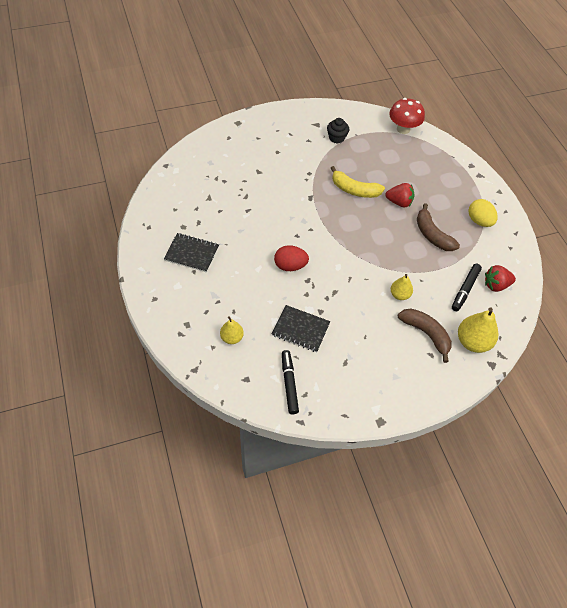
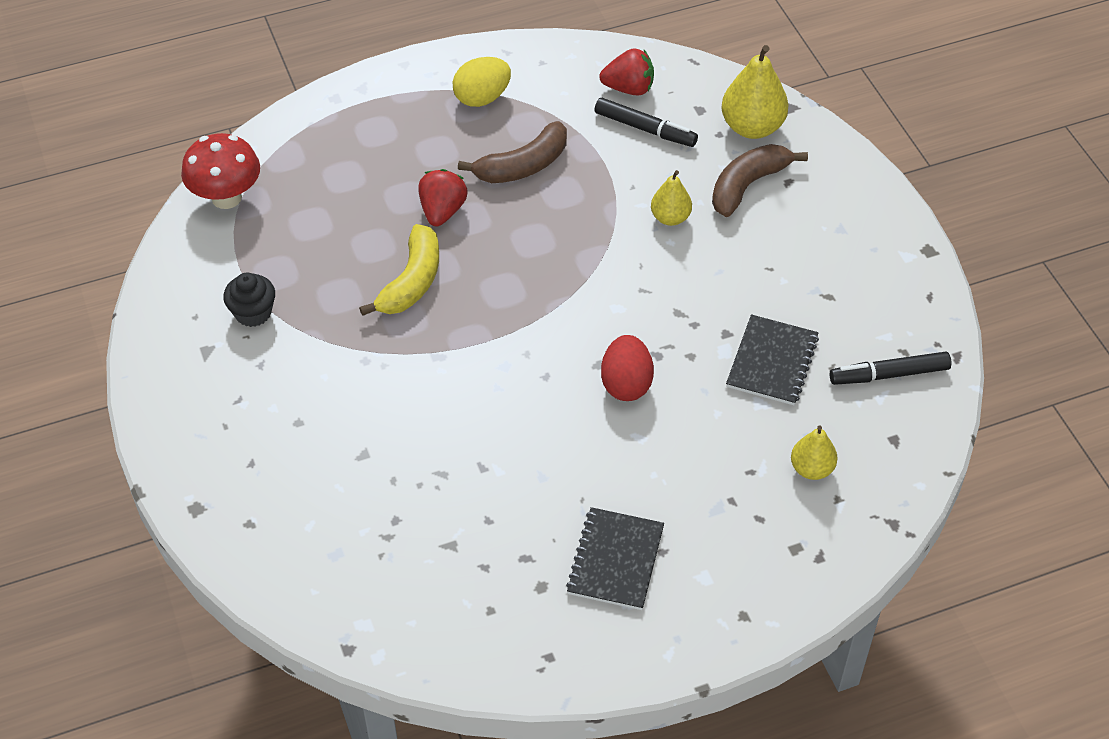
camera: 90 degrees left, 5 degrees down
(496, 285) = (629, 88): red strawberry -> red strawberry turned 75 degrees counterclockwise

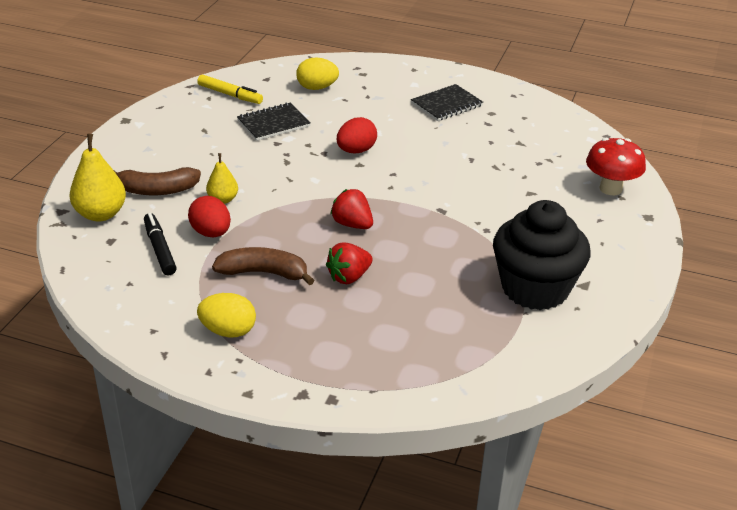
camera: 140 degrees left, 15 degrees down
(226, 197) = (490, 372): red mushroom -> red mushroom (610, 189)
(253, 313) = (535, 288): black cupcake -> black cupcake, size x2.26
(412, 282) = (415, 251): yellow banana -> none
(626, 174) = (211, 233): none -> red egg
(629, 88) = (129, 277): red strawberry -> red strawberry (352, 224)
(811, 469) = (317, 88): yellow pear -> yellow egg
(890, 375) = (229, 94): black marker -> yellow marker

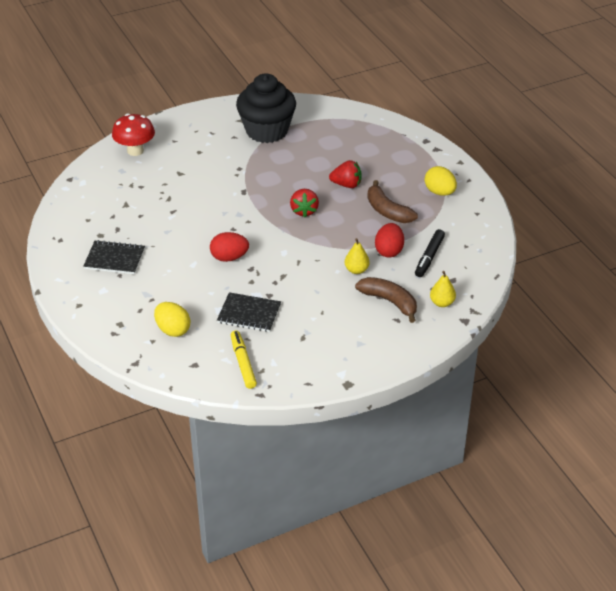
camera: 135 degrees left, 5 degrees up
(101, 214) = (442, 303): yellow pear -> yellow pear, size x0.60

